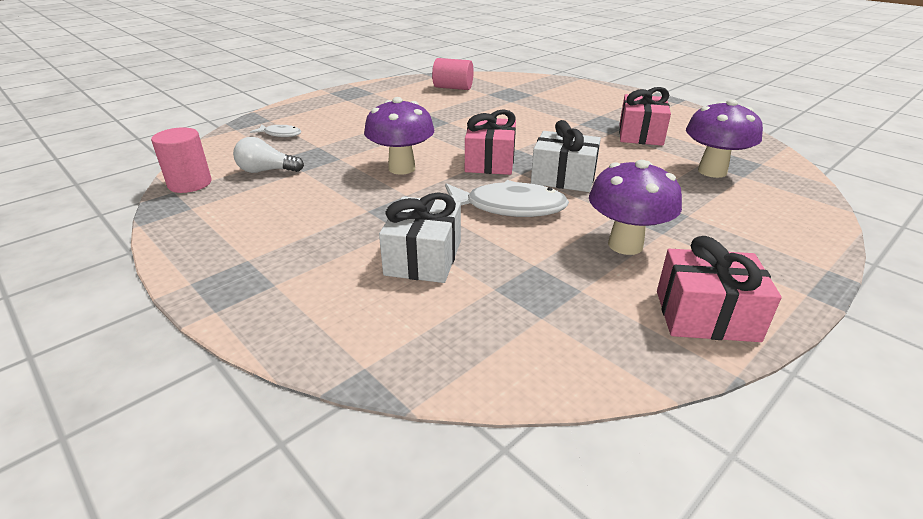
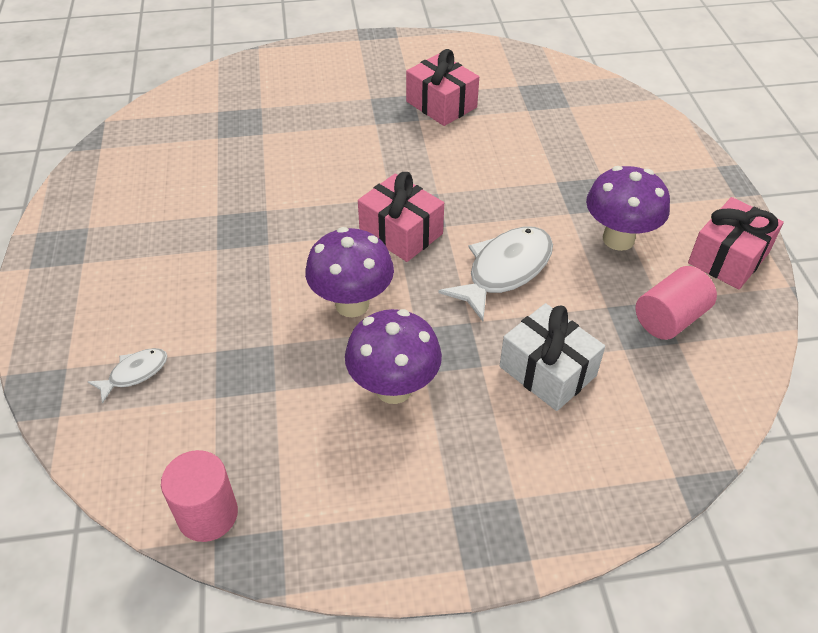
camera: 55 degrees left, 15 degrees up
(266, 171) = (243, 424): white light bulb -> none
(453, 88) = (162, 153): pink cylinder -> pink cylinder (669, 318)
(563, 178) = (480, 204): white gift -> none
(712, 171) = (547, 116): purple mushroom -> purple mushroom (394, 388)

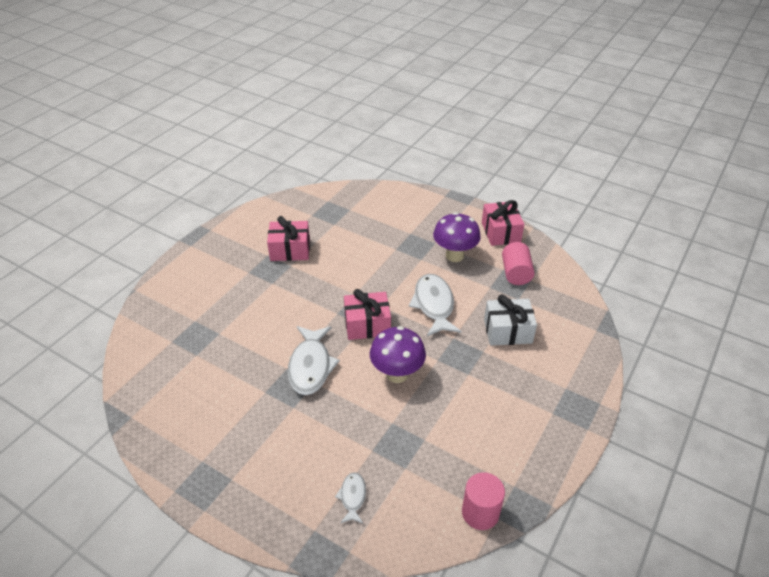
camera: 50 degrees left, 5 degrees down
(288, 226) = (311, 366): none -> white fish
(394, 388) = (467, 391): purple mushroom -> none

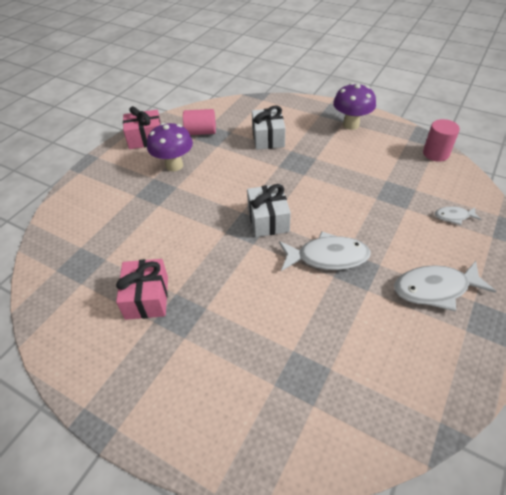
camera: 90 degrees left, 5 degrees up
(367, 325) = (268, 220): pink gift -> white gift
(397, 374) = (324, 197): purple mushroom -> purple mushroom (351, 125)
(434, 305) = (240, 177): white fish -> white fish (435, 289)

